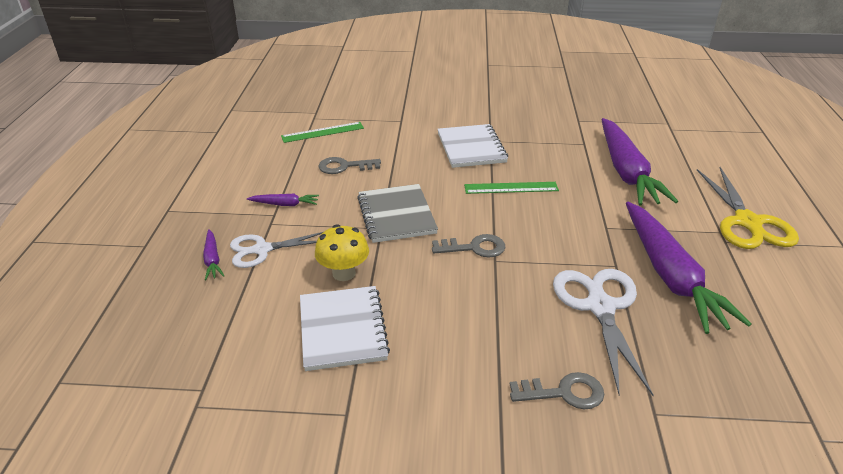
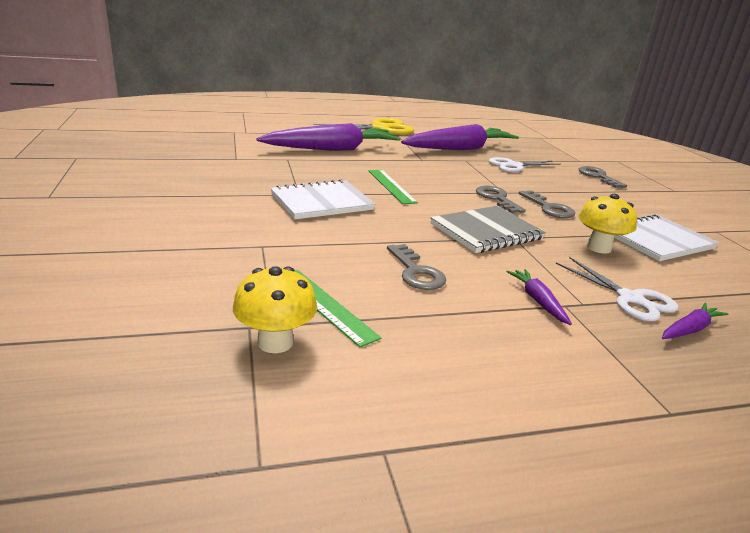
camera: 110 degrees left, 10 degrees down
(299, 117) = (275, 342): none -> yellow mushroom
(444, 279) = (549, 208): none -> grey key
(600, 307) = (514, 166): white scissors -> white scissors, size x0.66

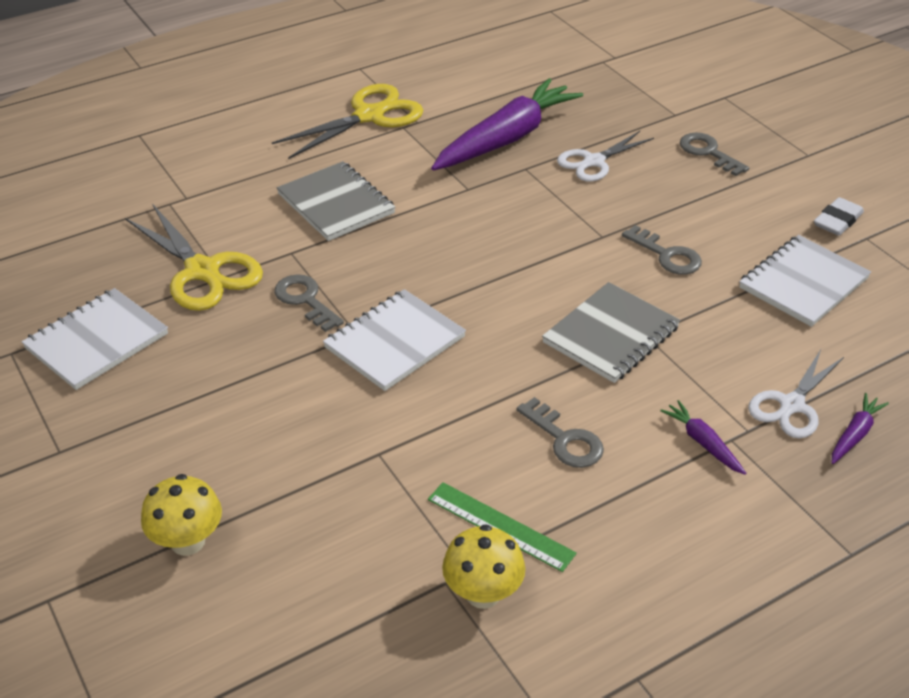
camera: 15 degrees left, 15 degrees up
(131, 164) = (97, 341): none -> white notebook
(226, 154) = (202, 271): none -> yellow scissors
(332, 149) = (336, 204): purple carrot -> grey notebook
(391, 186) = (459, 273): green ruler -> none
(497, 198) = (599, 256): grey key -> grey key (305, 300)
(598, 248) = (742, 322): yellow mushroom -> yellow mushroom (188, 541)
(630, 298) = (791, 405): white scissors -> white scissors turned 90 degrees clockwise
(692, 219) = (837, 221): none -> white eraser

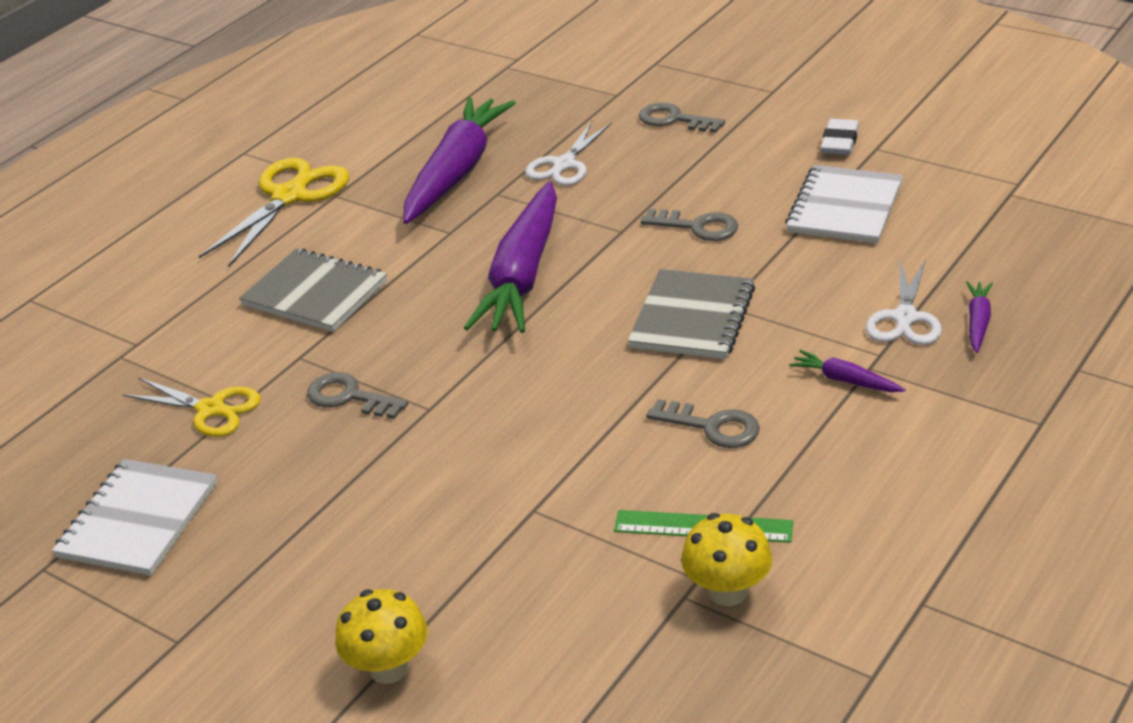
camera: 20 degrees left, 5 degrees down
(202, 271) = (211, 409): yellow scissors -> yellow scissors, size x0.66
(395, 342) = (476, 402): white notebook -> none
(500, 246) = (523, 275): none -> purple carrot

